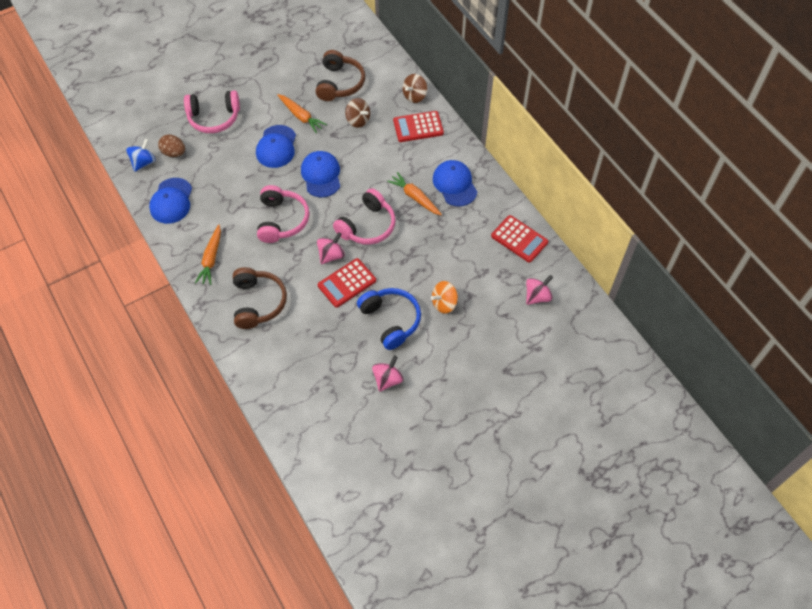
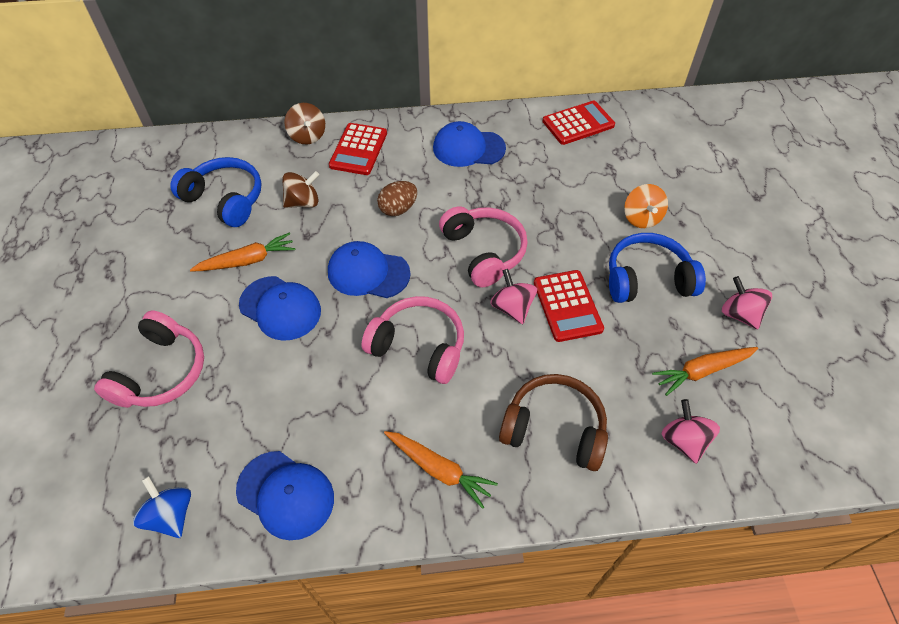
camera: 65 degrees left, 5 degrees down
(174, 153) = (187, 457): brown egg -> brown egg (398, 209)
(340, 83) = (225, 199): brown headphones -> blue headphones
(415, 197) = (466, 190): orange carrot -> orange carrot (702, 371)
(537, 296) = (663, 137): pink spinning top -> pink spinning top (683, 440)

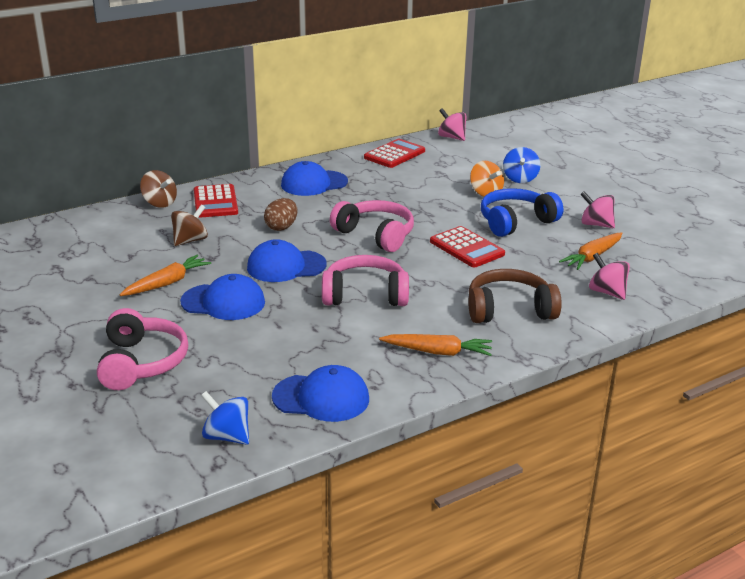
camera: 25 degrees left, 25 degrees down
(225, 199) = (112, 253): blue headphones -> none
(512, 308) = (424, 258): pink spinning top -> pink spinning top (451, 137)
(695, 205) = (520, 179): none -> blue spinning top

